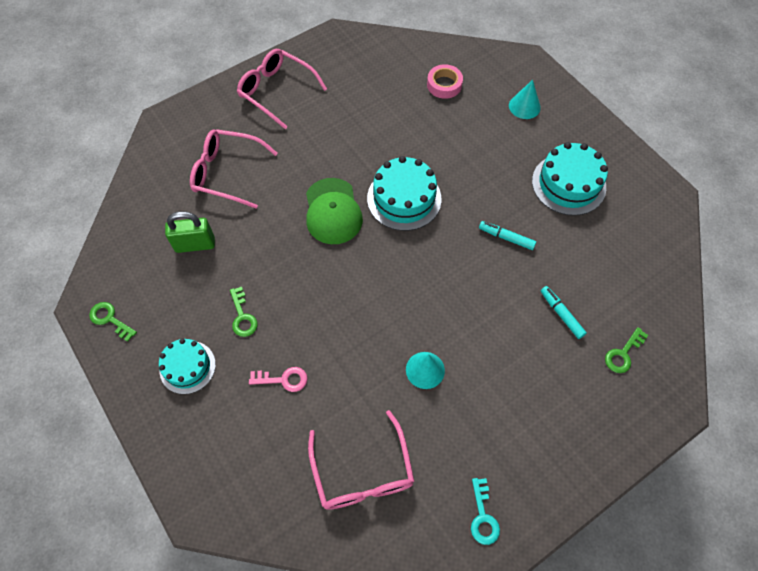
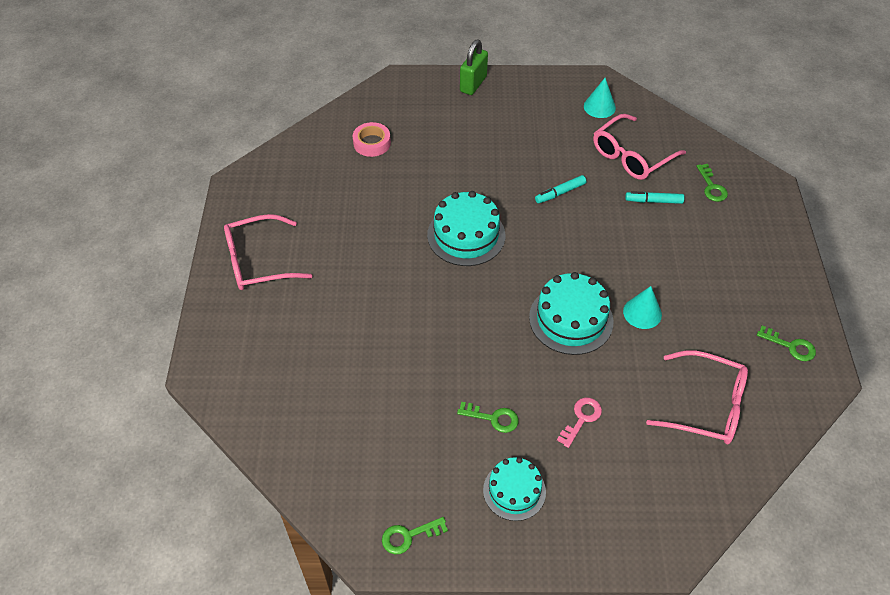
camera: 55 degrees left, 10 degrees down
(195, 244) = (381, 418): green padlock -> green padlock (473, 84)
(227, 173) = (319, 350): pink glasses -> pink glasses (631, 156)
(333, 211) = (436, 291): green cap -> none
(483, 516) = (790, 346): turquoise key -> green key
(524, 106) = (443, 108): turquoise cone -> turquoise cone (599, 107)
(568, 184) = (541, 128): turquoise cake -> turquoise cake (571, 319)

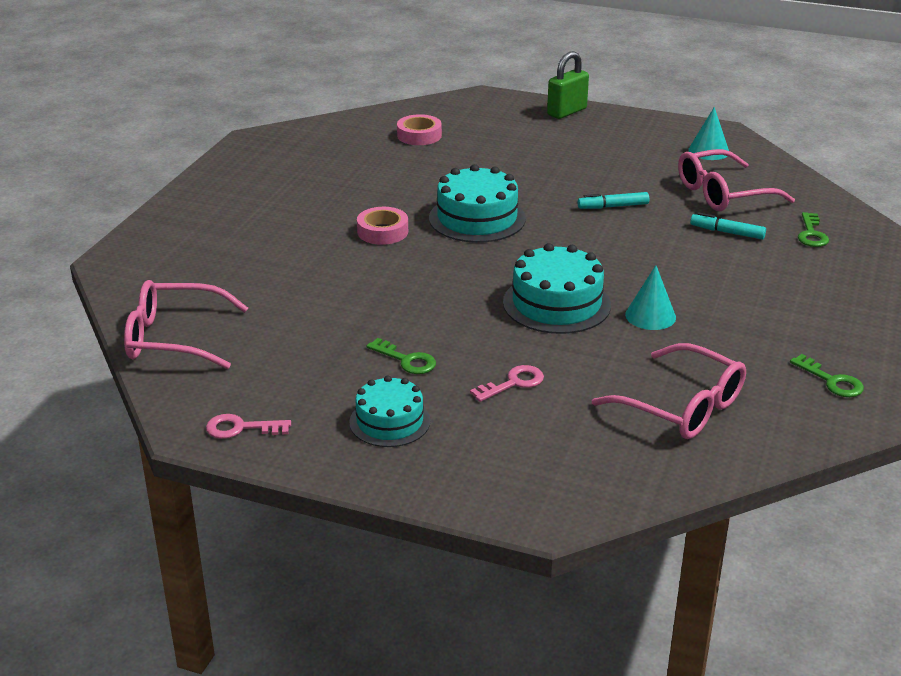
camera: 20 degrees right, 20 degrees down
(258, 261) = (232, 196): pink glasses -> pink glasses (173, 338)
(401, 272) = (382, 231): none -> pink tape
(409, 536) = (241, 428): green key -> pink key

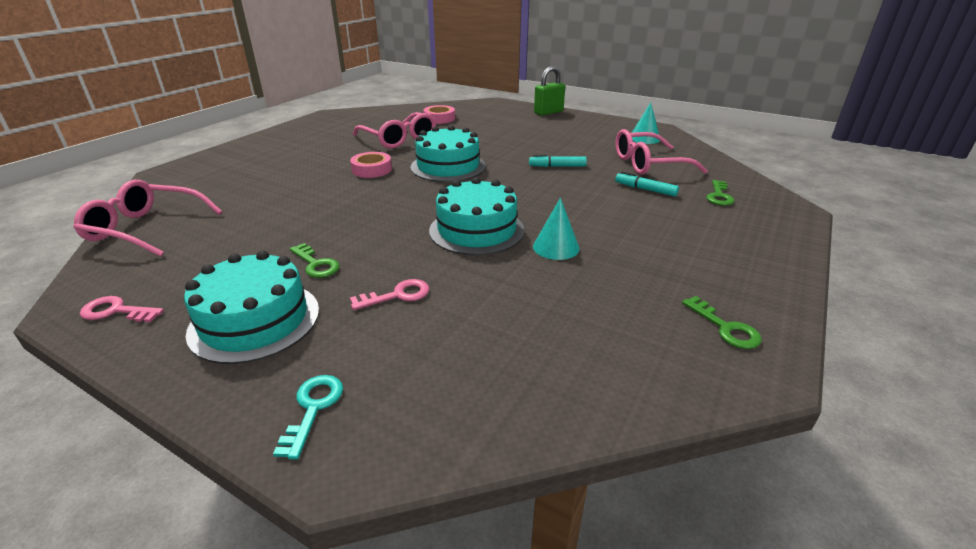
camera: 10 degrees right, 0 degrees up
(389, 421) = (255, 320): turquoise cake -> turquoise cake, size x1.52
(501, 484) = (313, 408): none -> turquoise key
(682, 407) = (555, 338): pink glasses -> pink glasses (399, 139)

